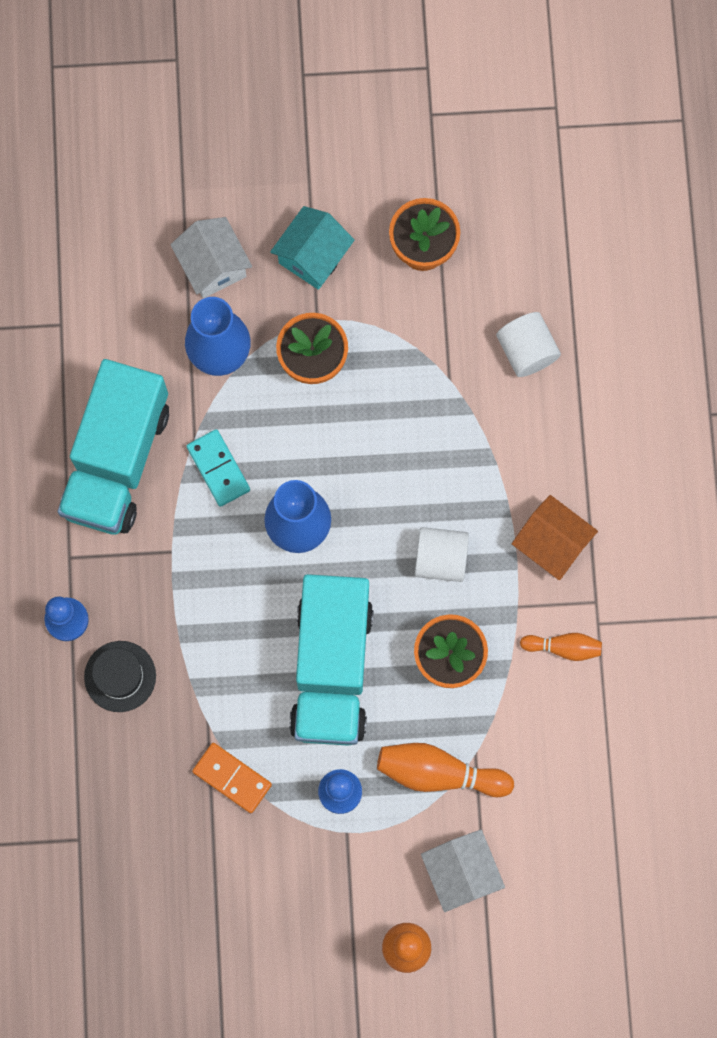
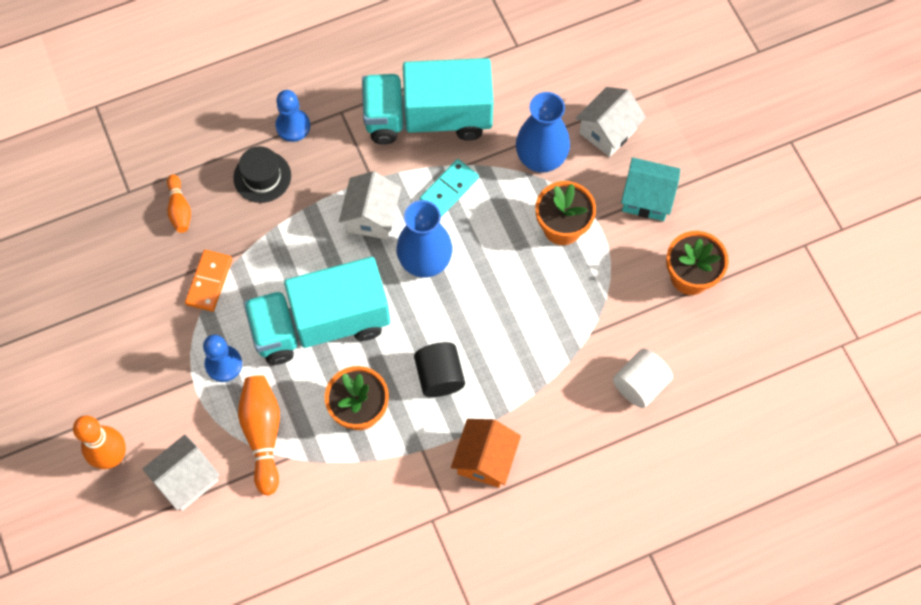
camera: 70 degrees right, 10 degrees down
(219, 567) = (371, 216): none -> white house
(440, 559) = (439, 376): white cylinder -> black cylinder
(563, 647) = (401, 498): orange bowling pin -> orange bowling pin (179, 209)

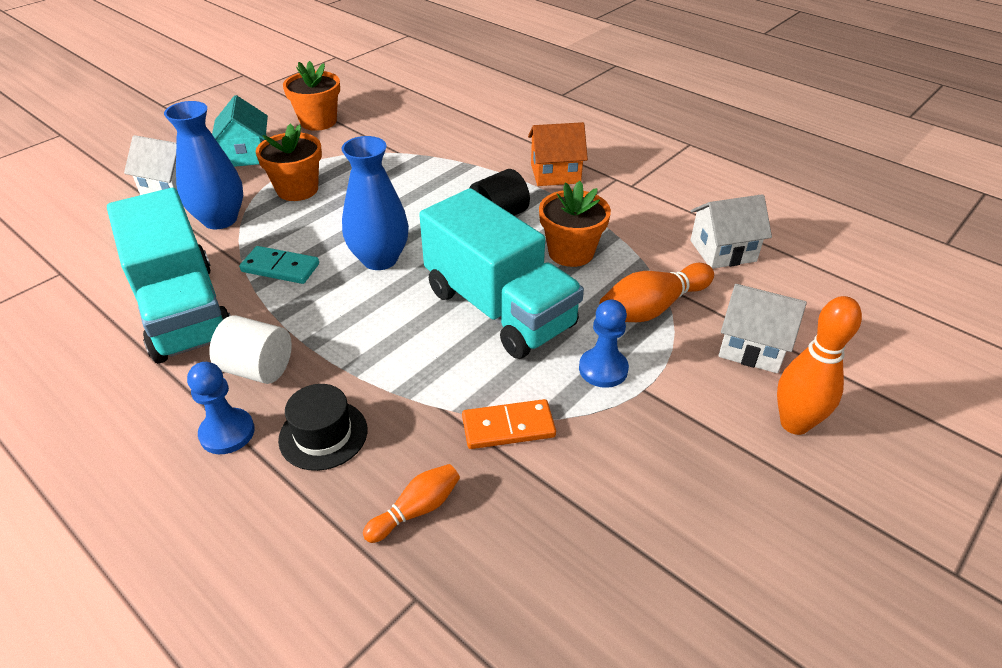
camera: 115 degrees left, 25 degrees down
(371, 216) = (341, 314): white house -> white house (723, 251)
(640, 384) = (432, 123): white cylinder -> white cylinder (257, 369)

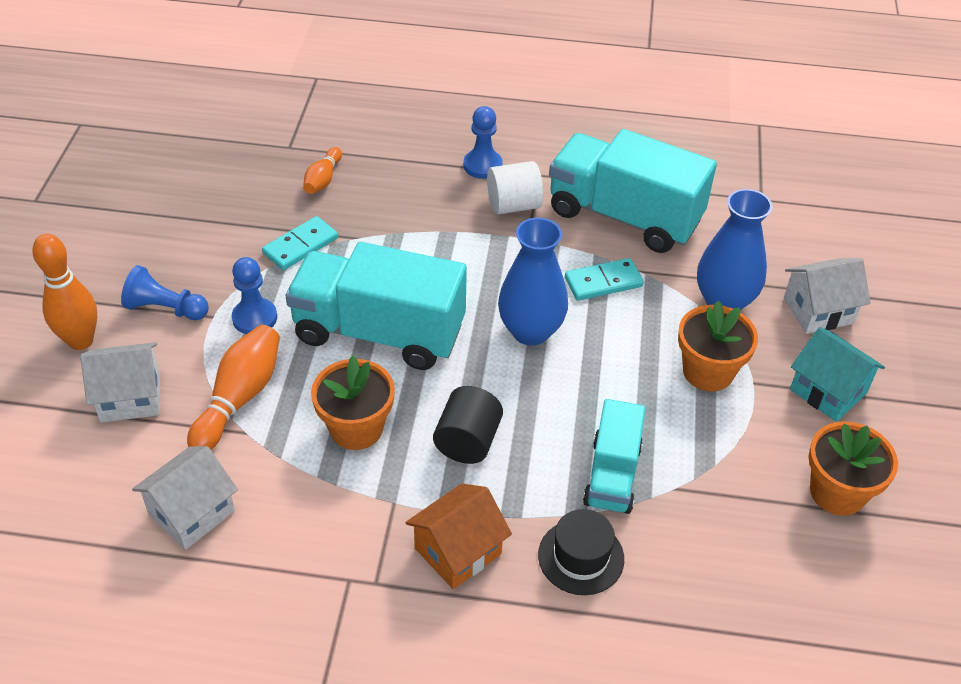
camera: 145 degrees right, 5 degrees up
(323, 434) = (421, 190): black hat -> black hat (581, 557)
(427, 169) = (612, 475): none -> turquoise truck
(508, 427) = (300, 246): orange domino -> turquoise domino
(691, 419) = (165, 308): none -> blue pawn

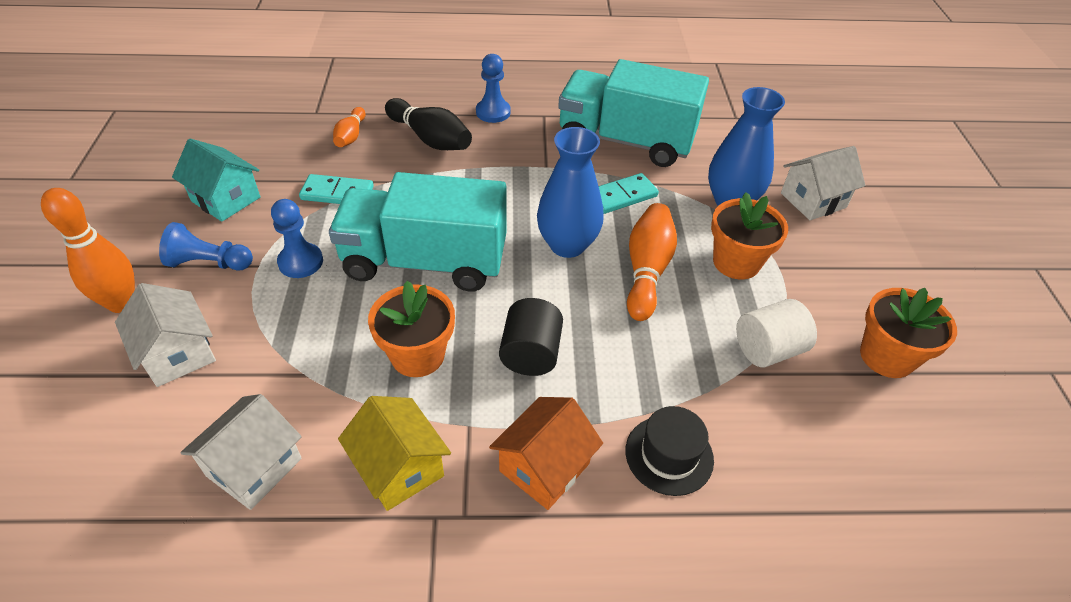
camera: 10 degrees left, 0 degrees up
(130, 397) = (178, 353): white house -> white house turned 75 degrees clockwise
(239, 398) = (294, 340): orange bowling pin -> orange bowling pin (647, 271)
(300, 246) = (337, 193): turquoise domino -> turquoise domino turned 60 degrees clockwise
(322, 532) = (399, 468): none -> yellow house
(407, 191) = (430, 139): none -> black bowling pin
(514, 205) = (527, 141): white cylinder -> white cylinder (768, 349)
(612, 475) = (677, 368): turquoise truck -> none
(828, 391) = (846, 267): turquoise house -> turquoise house (226, 199)

